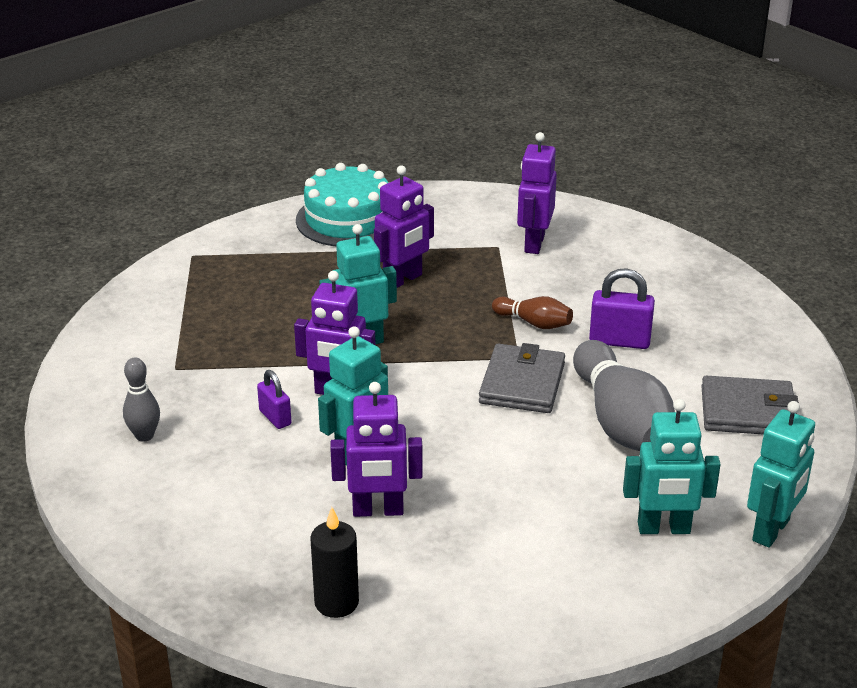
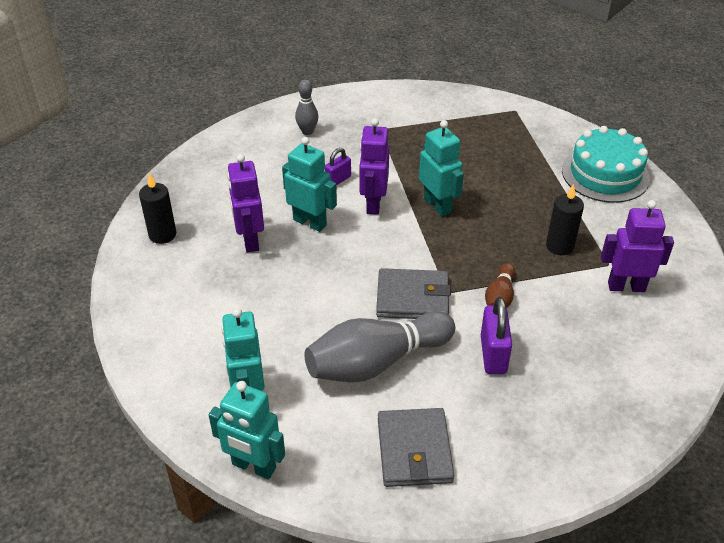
camera: 80 degrees right, 10 degrees up
(403, 280) = (531, 215): purple robot -> none
(461, 271) = (559, 246): none -> black candle

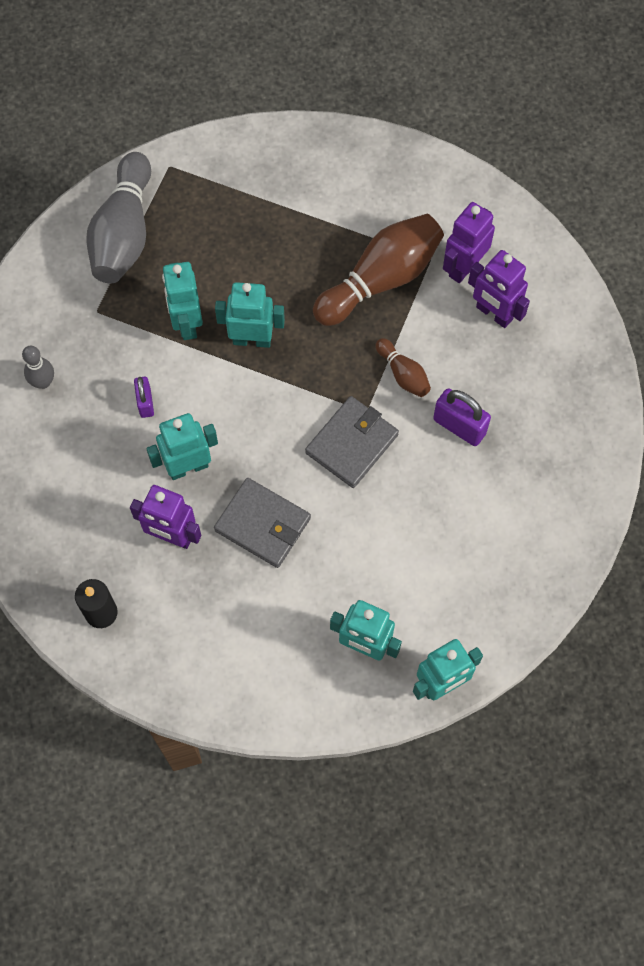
camera: 55 degrees left, 25 degrees up
(373, 204) = (205, 394): purple robot -> purple robot (494, 313)
(376, 362) = (402, 522): grey bowling pin -> grey bowling pin (124, 233)
(414, 450) = (509, 553): grey wallet -> grey wallet (262, 524)
(415, 170) = (187, 323): none -> turquoise robot
(559, 246) = (381, 279): black candle -> brown bowling pin
(605, 174) = (322, 166): turquoise cake -> none

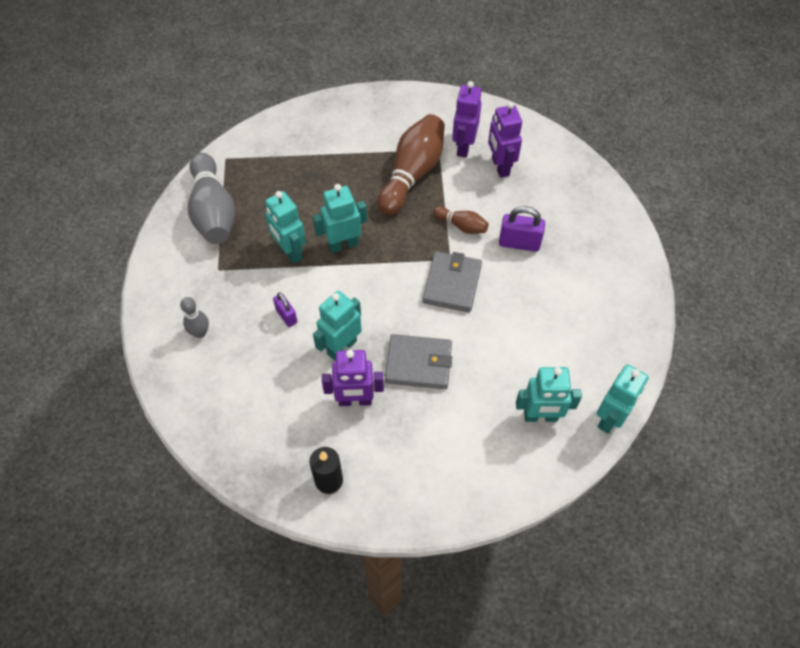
camera: 25 degrees left, 10 degrees down
(494, 313) = (500, 166): purple robot -> purple robot turned 60 degrees clockwise

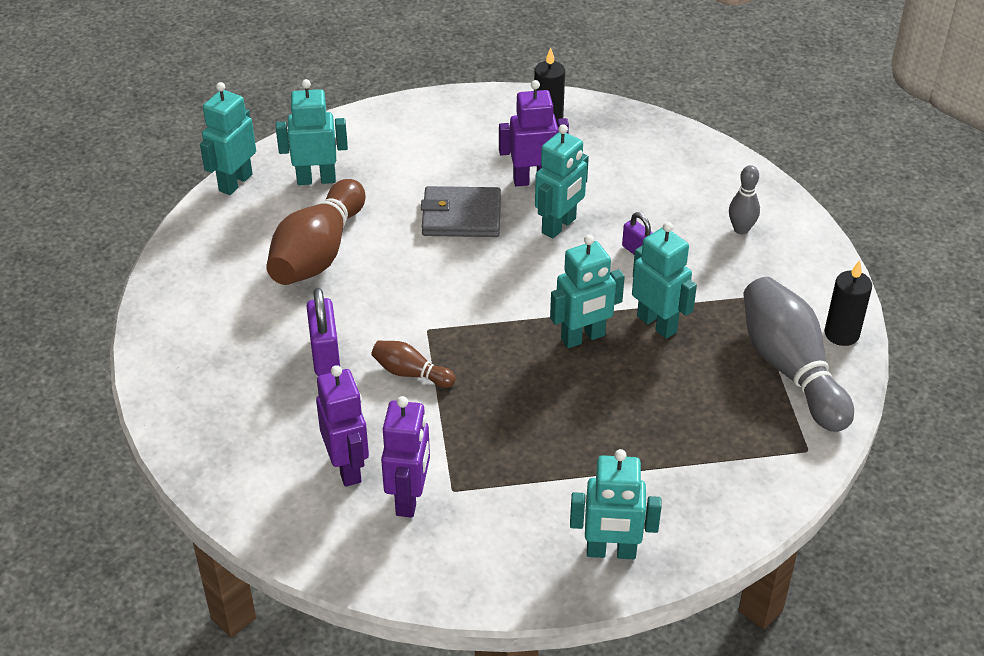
camera: 175 degrees right, 15 degrees down
(168, 235) = (841, 334): none -> black candle
(355, 112) = (611, 552): none -> turquoise robot
(412, 174) = (493, 445): brown bowling pin -> brown bowling pin (318, 253)
(452, 284) = (423, 300): grey wallet -> none
(519, 243) = (325, 355): purple padlock -> purple padlock turned 75 degrees clockwise

